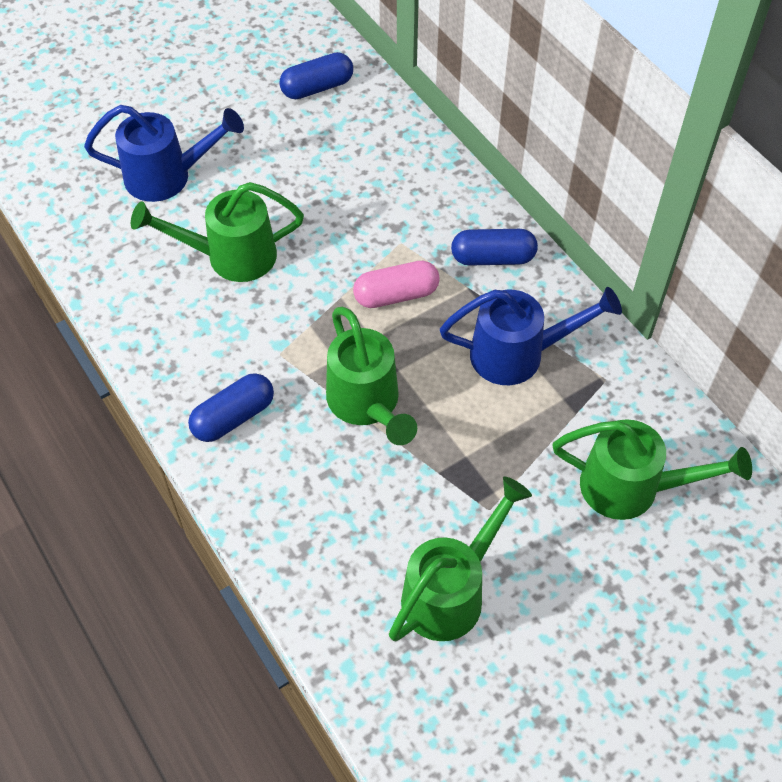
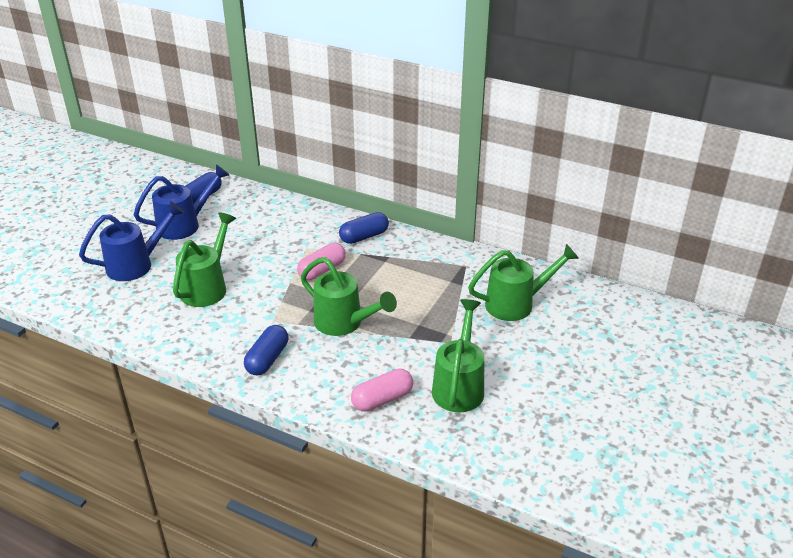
camera: 30 degrees left, 20 degrees down
(231, 256) = (207, 287): green watering can -> green watering can turned 150 degrees clockwise
(335, 560) = (382, 399): none -> pink capsule
(518, 354) = (411, 271): blue watering can -> blue watering can (184, 225)

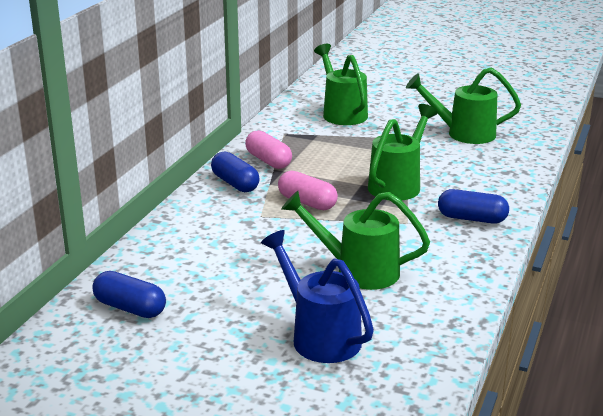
camera: 95 degrees left, 10 degrees down
(184, 225) = (211, 311): blue watering can -> none
(382, 399) = (498, 162): pink capsule -> pink capsule (268, 161)

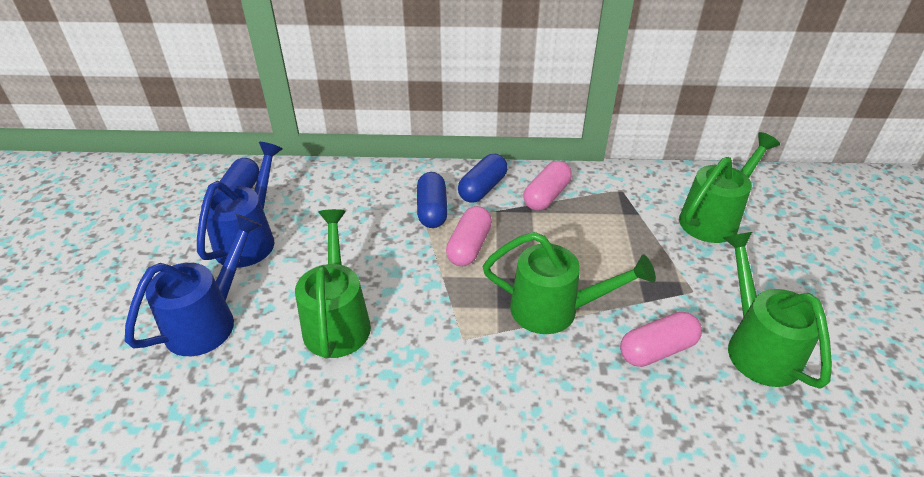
camera: 70 degrees right, 15 degrees up
(214, 306) = (250, 239): none -> blue watering can
(451, 161) = (657, 350): none -> pink capsule
(472, 219) = (502, 402): blue capsule -> blue capsule (432, 210)

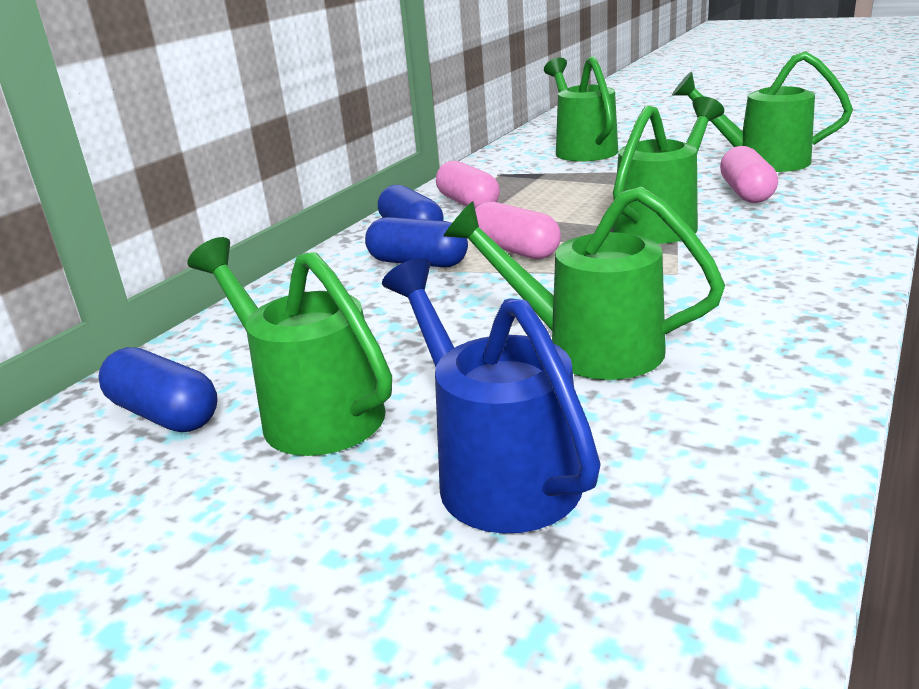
camera: 60 degrees left, 15 degrees down
(250, 239) = (311, 411): blue watering can -> green watering can

